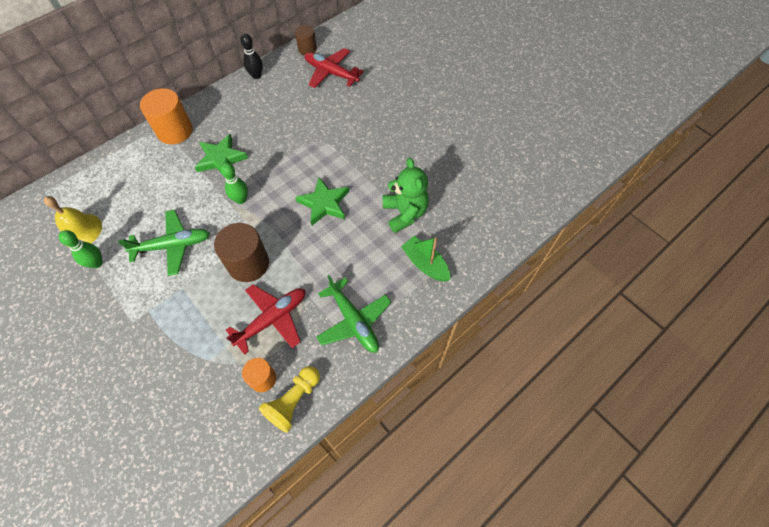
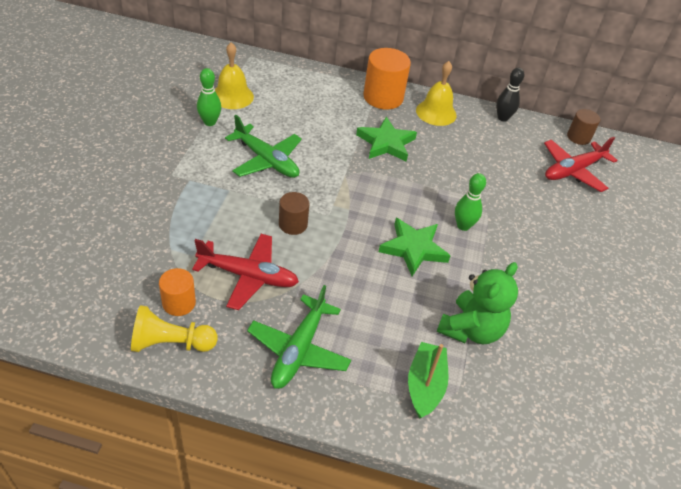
camera: 50 degrees right, 15 degrees down
(218, 109) = (436, 112): none -> yellow bell
(241, 199) = (356, 181): green bowling pin -> green bowling pin (463, 226)
(248, 264) = (293, 224): brown cylinder -> brown cylinder, size x0.58
(331, 73) = (573, 171): red plane -> red plane turned 120 degrees counterclockwise

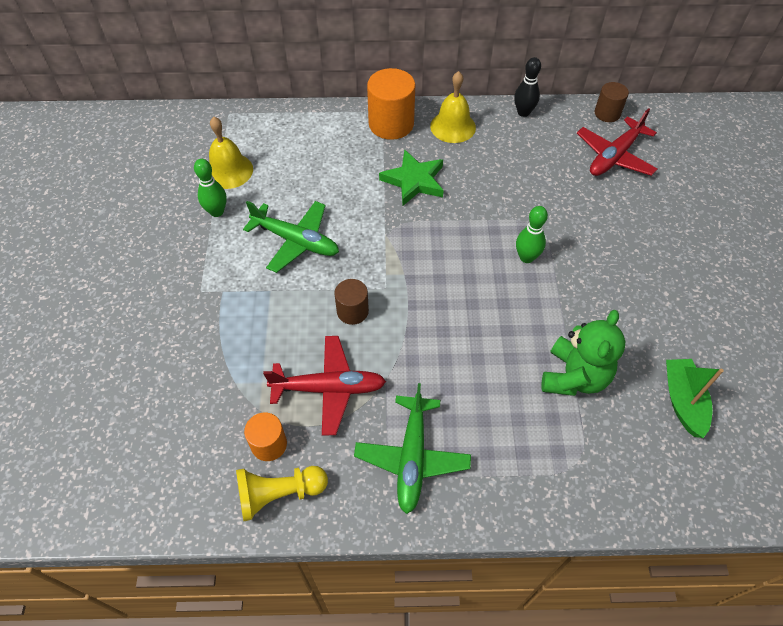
camera: 10 degrees left, 10 degrees up
(413, 249) = (486, 301): green star -> none
(425, 385) = (550, 455): green boat -> green boat (683, 401)

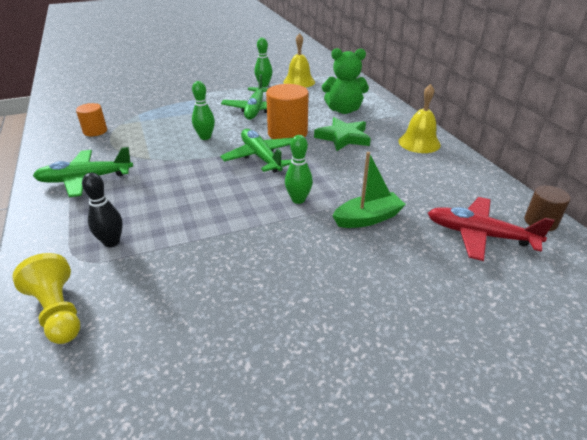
camera: 70 degrees right, 20 degrees down
(279, 494) = (60, 140): yellow pawn -> yellow pawn (58, 311)
(329, 388) = (139, 141): red plane -> none
(352, 311) = (205, 137): brown cylinder -> green bowling pin
(391, 124) = (393, 119): orange cylinder -> orange cylinder (287, 133)
(428, 266) = (261, 157): none -> green plane
(523, 112) = (477, 172): black bowling pin -> black bowling pin (111, 242)
(574, 377) = (173, 245): green teddy bear -> green teddy bear (343, 110)
(683, 401) = (158, 328): green boat -> green boat (368, 218)

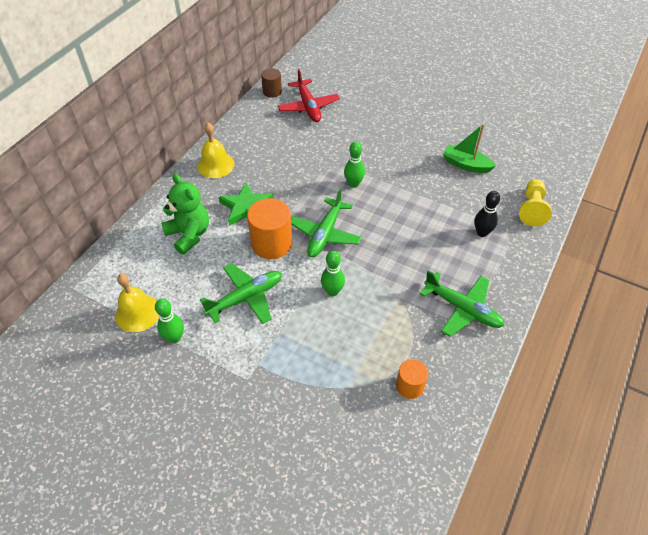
camera: 130 degrees left, 15 degrees up
(368, 218) = (338, 148): green boat -> green boat (466, 165)

